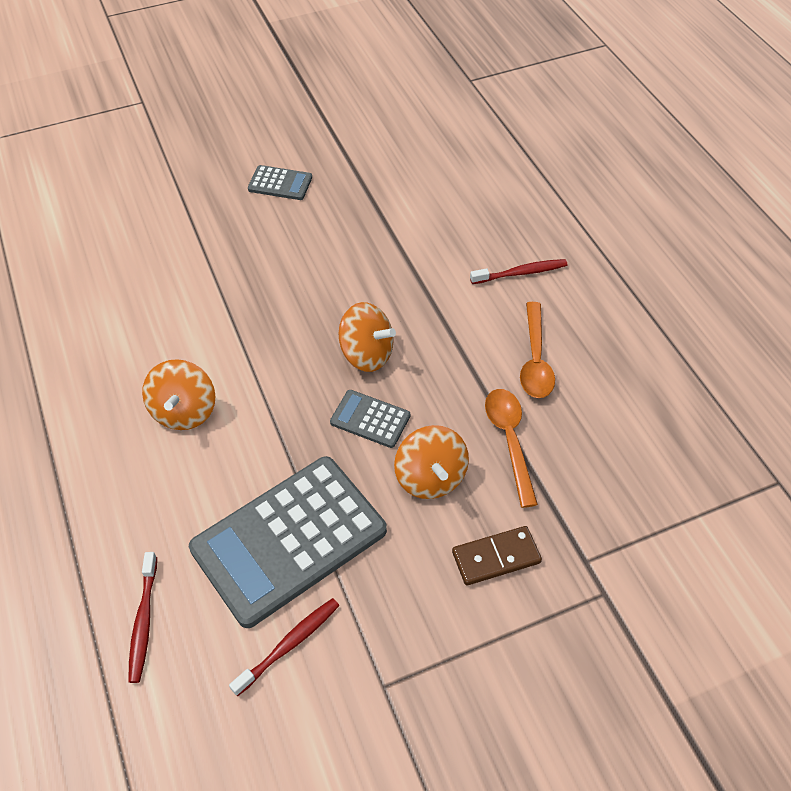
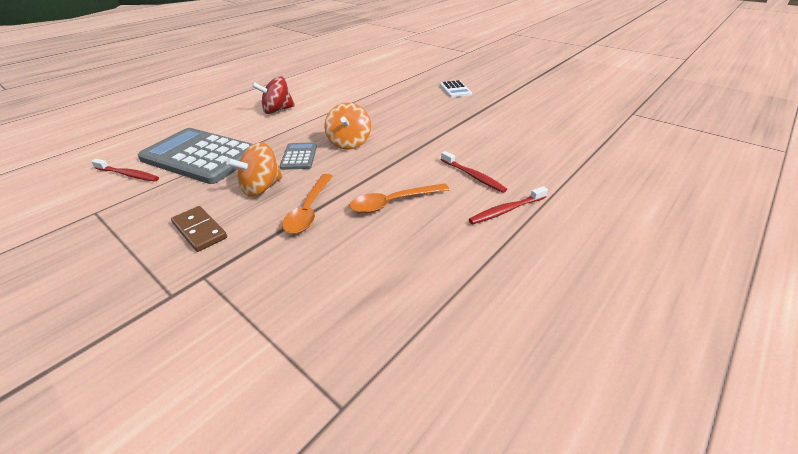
camera: 65 degrees right, 15 degrees down
(144, 621) = (145, 135): red toothbrush -> red toothbrush (506, 210)
(184, 411) = (277, 110): orange spinning top -> red spinning top
(280, 183) = (455, 89): grey calculator -> white calculator
(509, 440) = (309, 210): orange spoon -> orange spoon turned 135 degrees clockwise

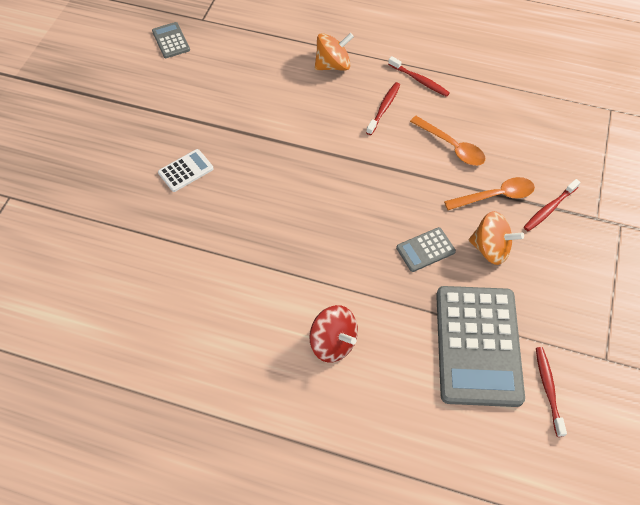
camera: 115 degrees left, 20 degrees up
(200, 230) = (565, 254): brown domino -> none
(256, 242) = (549, 209): none -> red toothbrush
(349, 143) = (375, 220): orange spinning top -> orange spinning top (333, 65)
(602, 99) = (171, 40): none -> grey calculator

